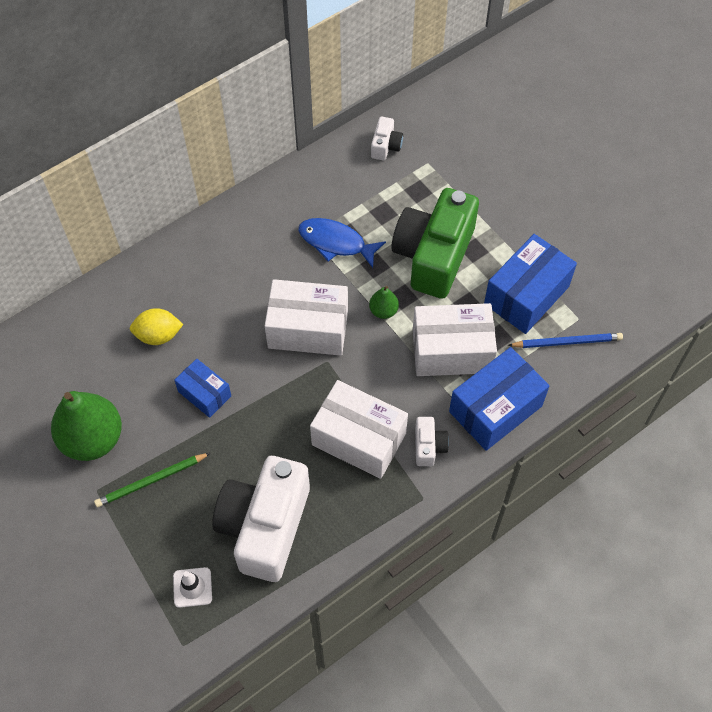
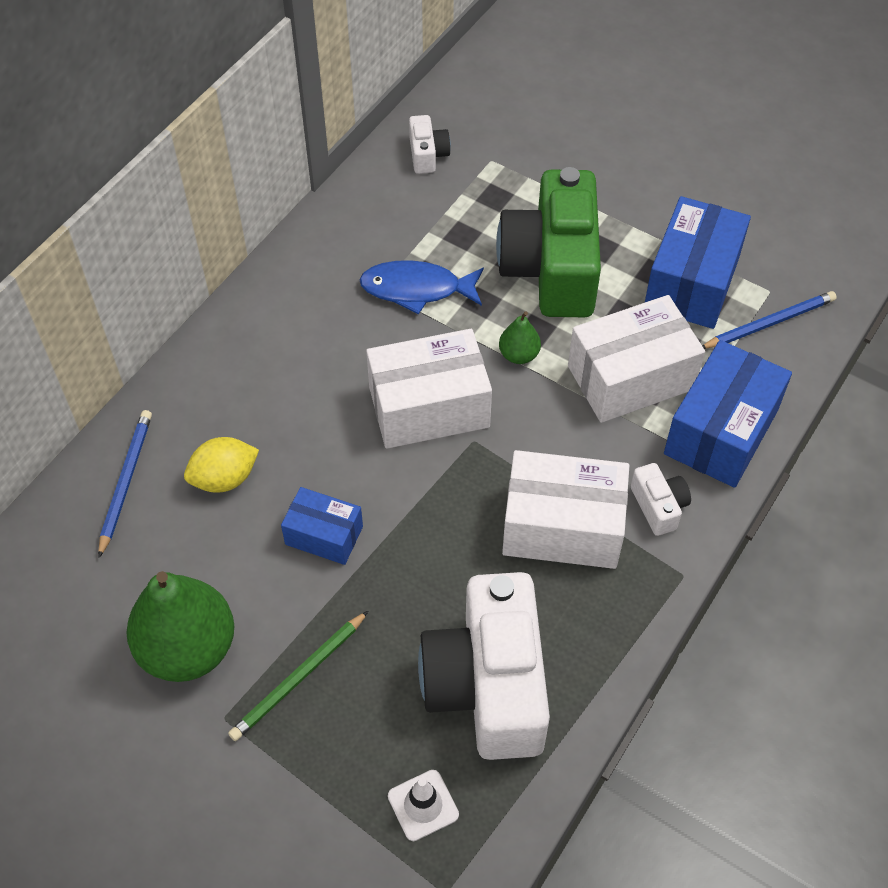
camera: 20 degrees left, 5 degrees down
(97, 317) = (125, 482): none -> blue pencil

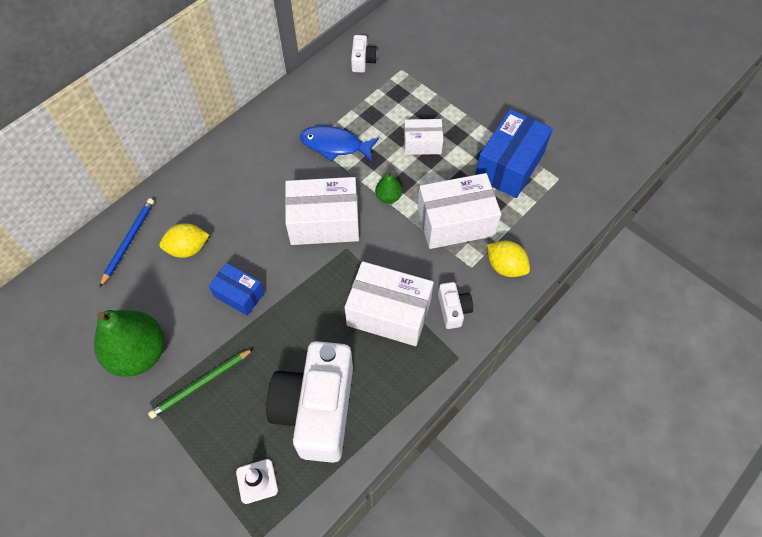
camera: 10 degrees right, 5 degrees up
(551, 268) = (422, 144): green camera -> white box
(721, 432) = (505, 266): blue box -> yellow lemon
(769, 323) = (553, 199): blue pencil -> none

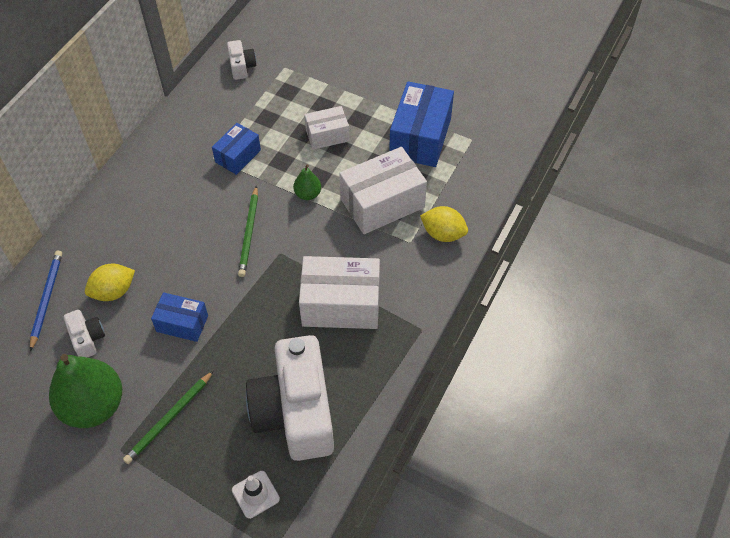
camera: 15 degrees left, 5 degrees down
(324, 222) = (249, 233): white box -> green pencil
(335, 145) = (238, 156): blue fish -> blue box
(453, 309) = (404, 286): white camera -> white camera (87, 338)

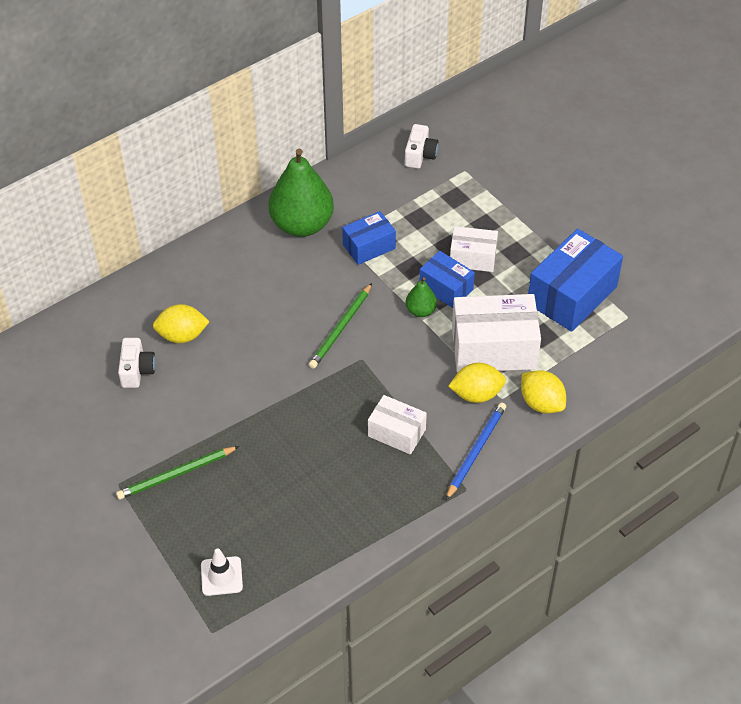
camera: 25 degrees right, 5 degrees down
(46, 299) = (117, 319): blue pencil -> blue pencil (476, 451)
(93, 406) = (113, 434): green pear -> green pear (302, 225)
(182, 323) = (232, 391): blue box -> blue box (446, 288)
(295, 412) = (298, 517): white camera -> none
(341, 304) = (397, 433): white box -> white box, size x0.58
(388, 246) = (476, 394): none -> yellow lemon

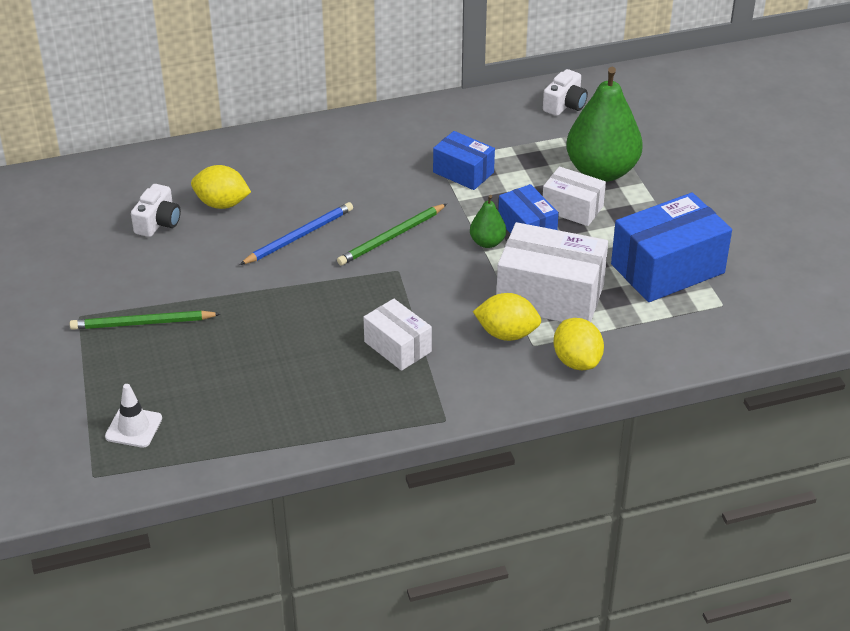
camera: 20 degrees right, 10 degrees down
(302, 225) = (402, 137): green pear -> green pear (601, 171)
(369, 246) = (463, 172): blue box -> blue box turned 45 degrees clockwise
(476, 451) = (476, 387): blue pencil -> blue pencil (299, 236)

